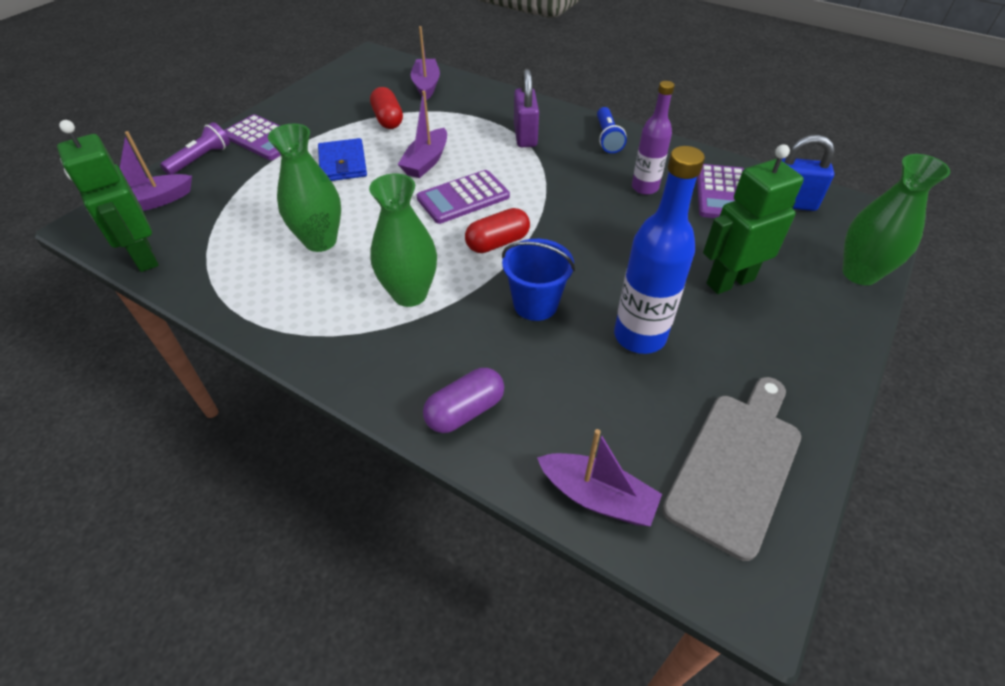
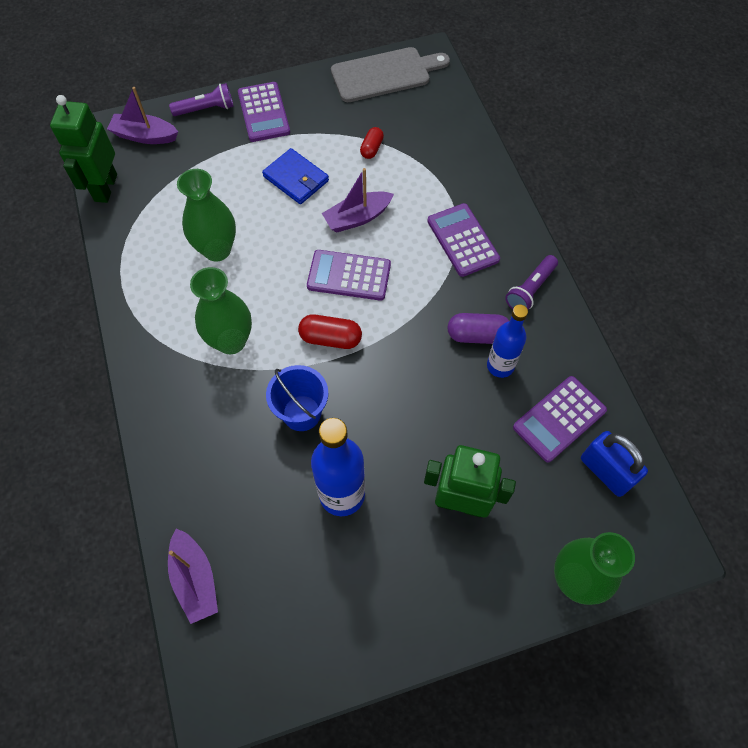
camera: 40 degrees right, 15 degrees up
(343, 163) = (296, 179): blue wallet -> blue wallet turned 75 degrees counterclockwise
(388, 119) = (372, 148): red capsule -> red capsule, size x0.65
(426, 85) = (440, 124): purple boat -> none
(465, 411) = (180, 459): purple capsule -> purple capsule (477, 335)
(525, 136) = (462, 240): purple padlock -> purple calculator
(607, 138) = (530, 289): blue flashlight -> purple flashlight
(645, 188) = (500, 366): purple bottle -> blue bottle
(736, 465) = (295, 633): grey cutting board -> grey cutting board (385, 74)

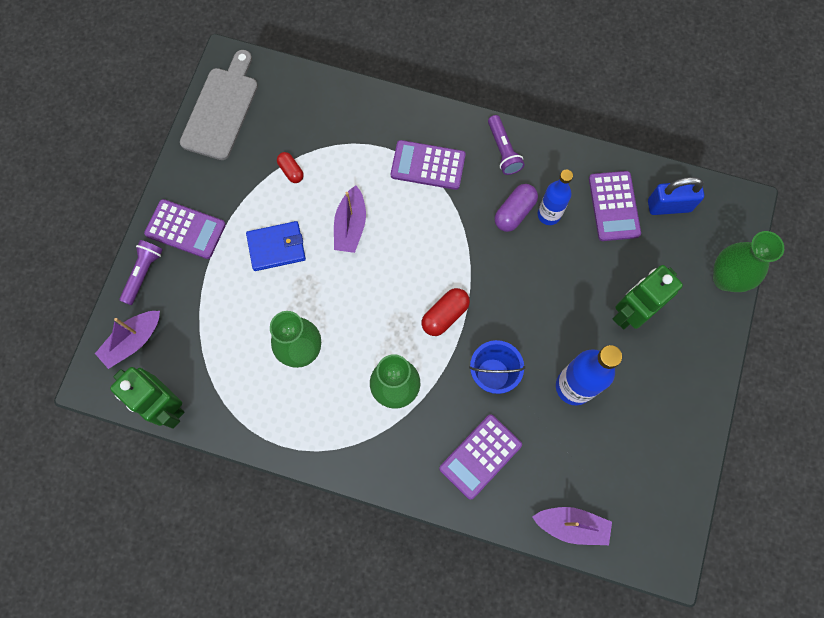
camera: 55 degrees left, 10 degrees up
(349, 276) = (399, 267): purple calculator -> purple calculator (480, 456)

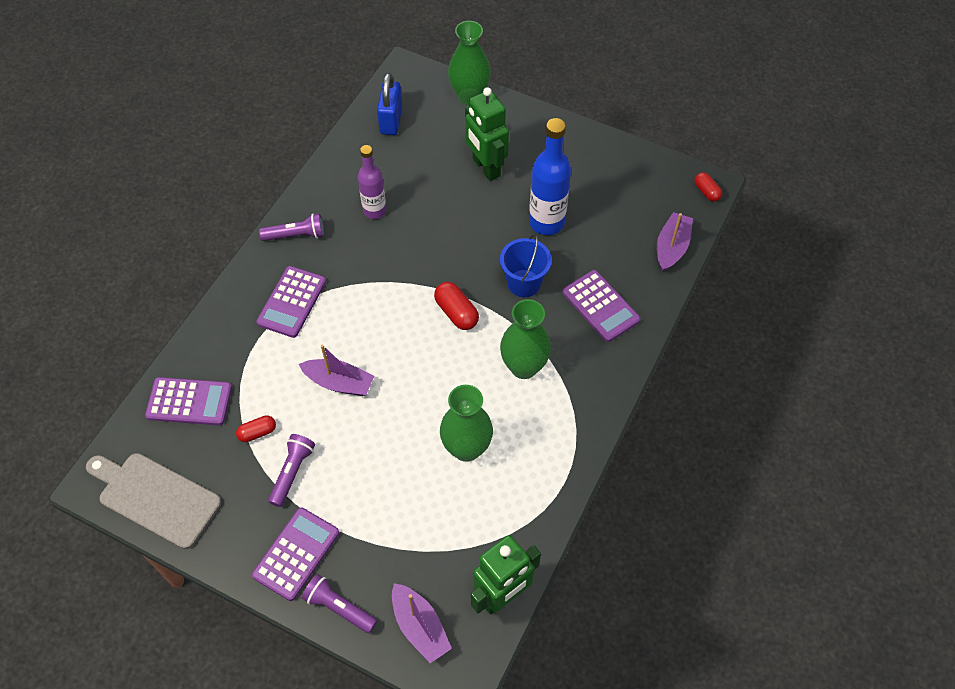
camera: 80 degrees left, 15 degrees down
(258, 208) = (292, 472): none -> purple flashlight
(276, 247) = (344, 458): blue wallet -> none
(514, 212) = (364, 237): purple capsule -> none
(549, 214) = (374, 211): blue bottle -> purple bottle
(614, 206) = (380, 160): purple calculator -> purple calculator (189, 402)
(658, 560) = (706, 192): none -> red capsule

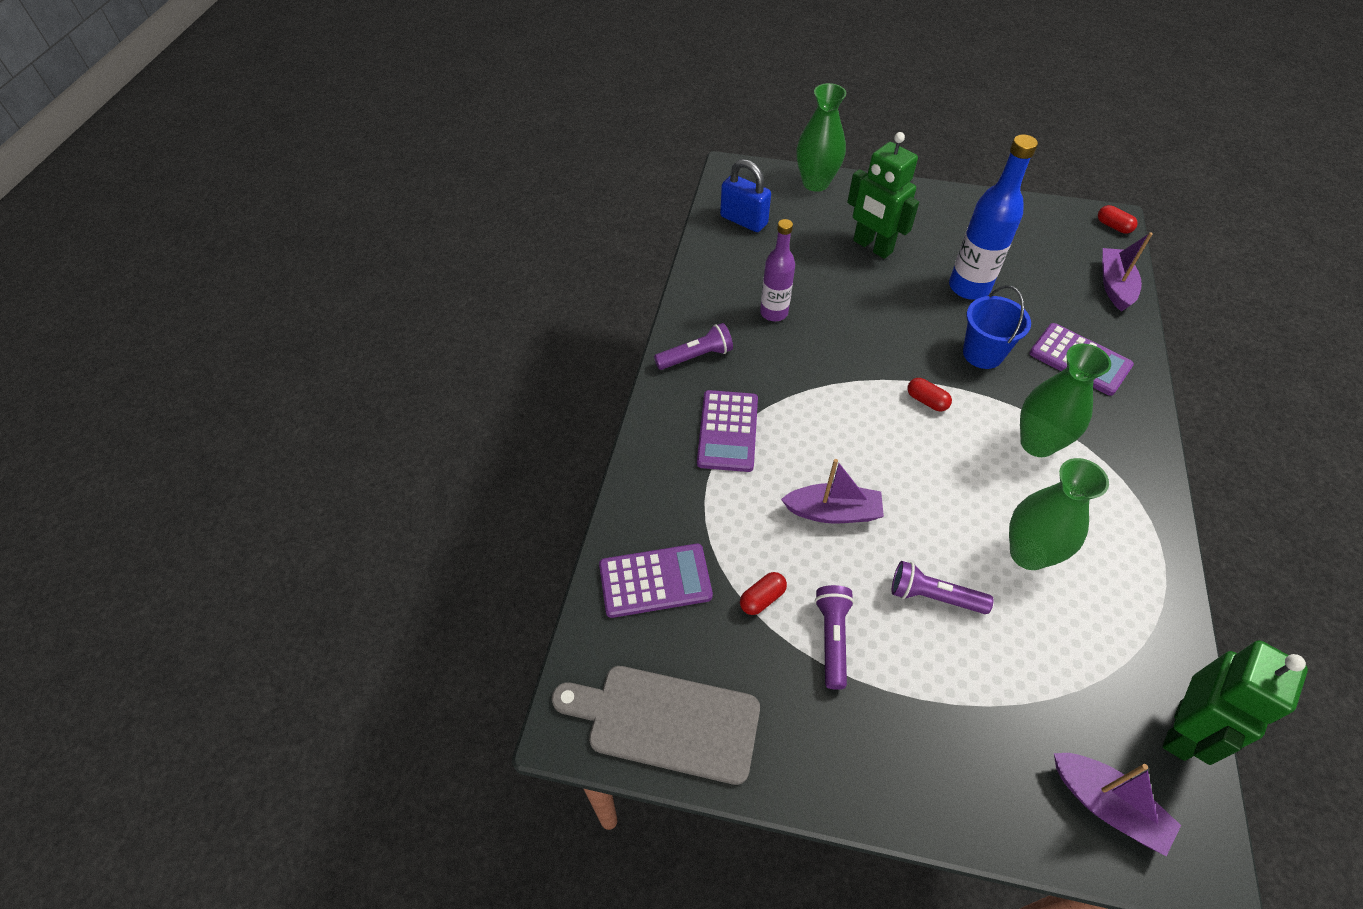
camera: 15 degrees left, 5 degrees down
(296, 554) = (893, 748): purple calculator -> none
(339, 607) = (988, 809): purple flashlight -> purple flashlight (933, 596)
(391, 120) = (743, 220): blue padlock -> blue padlock turned 45 degrees counterclockwise
(456, 313) = (926, 401): red capsule -> red capsule, size x0.65

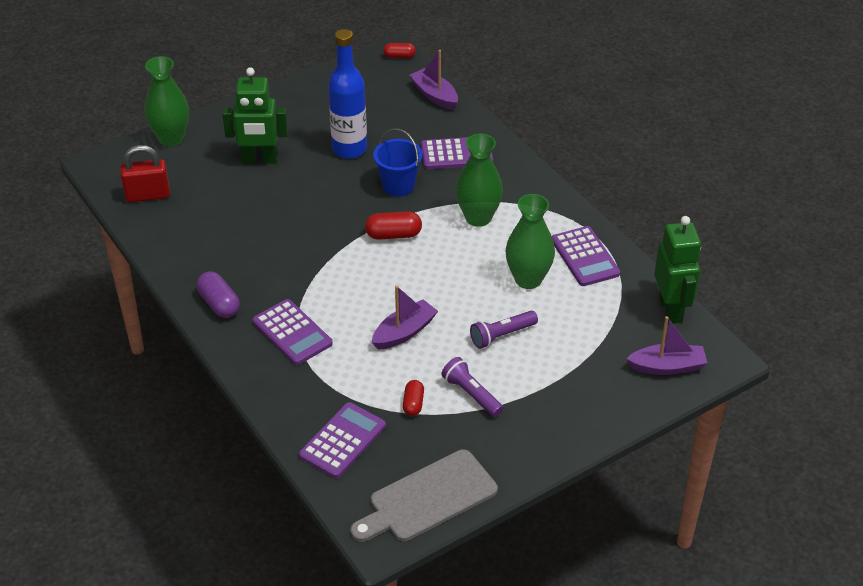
camera: 45 degrees left, 10 degrees down
(696, 356) = (219, 304): purple flashlight -> purple capsule
(743, 220) = (148, 195): blue padlock -> red padlock
(774, 313) = (240, 243): purple bottle -> none
(926, 401) = (393, 235): red capsule -> red capsule, size x1.53
(1125, 577) = (585, 257): none -> purple calculator

